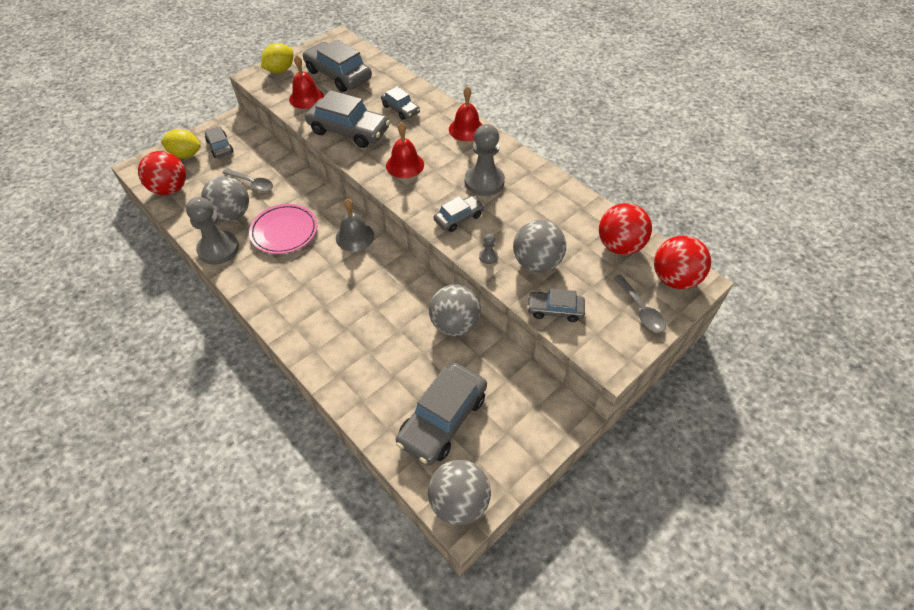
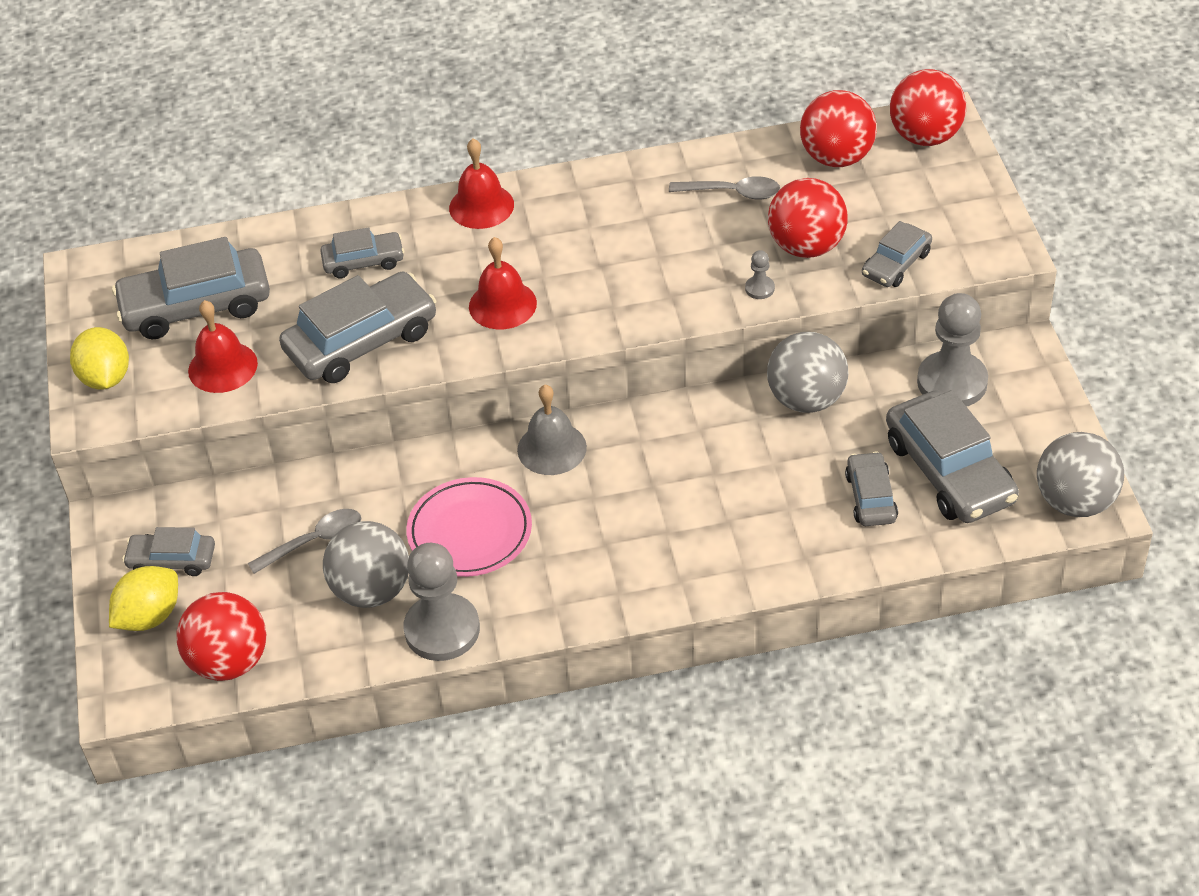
camera: 55 degrees left, 5 degrees down
(459, 218) = (664, 289): grey car -> grey car (871, 497)
(484, 182) = (612, 233): grey pawn -> grey pawn (952, 382)
(536, 263) = (806, 246): grey ball -> red ball
(640, 309) = (950, 188): grey spoon -> grey spoon (732, 192)

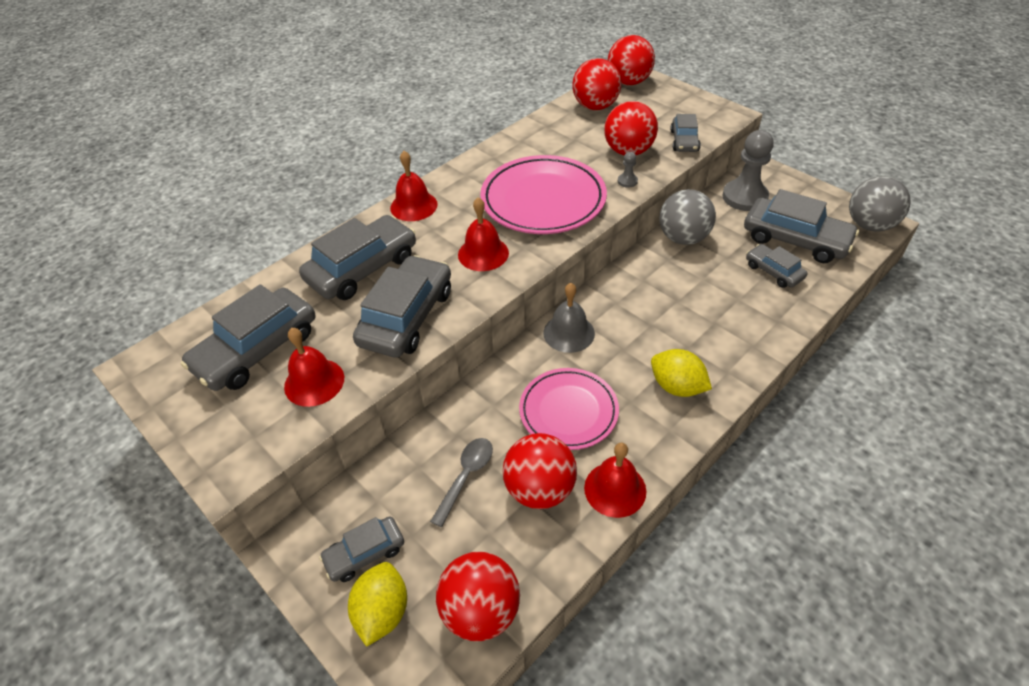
camera: 35 degrees left, 0 degrees up
(106, 378) = (218, 436): yellow lemon -> yellow lemon (677, 387)
(363, 261) = (362, 268): grey car -> grey car, size x1.81
(372, 590) = (539, 489): grey ball -> red ball
(442, 629) = (615, 489): grey pawn -> red bell
(633, 267) = (543, 200): none -> pink plate
(732, 192) = (558, 142): grey spoon -> none

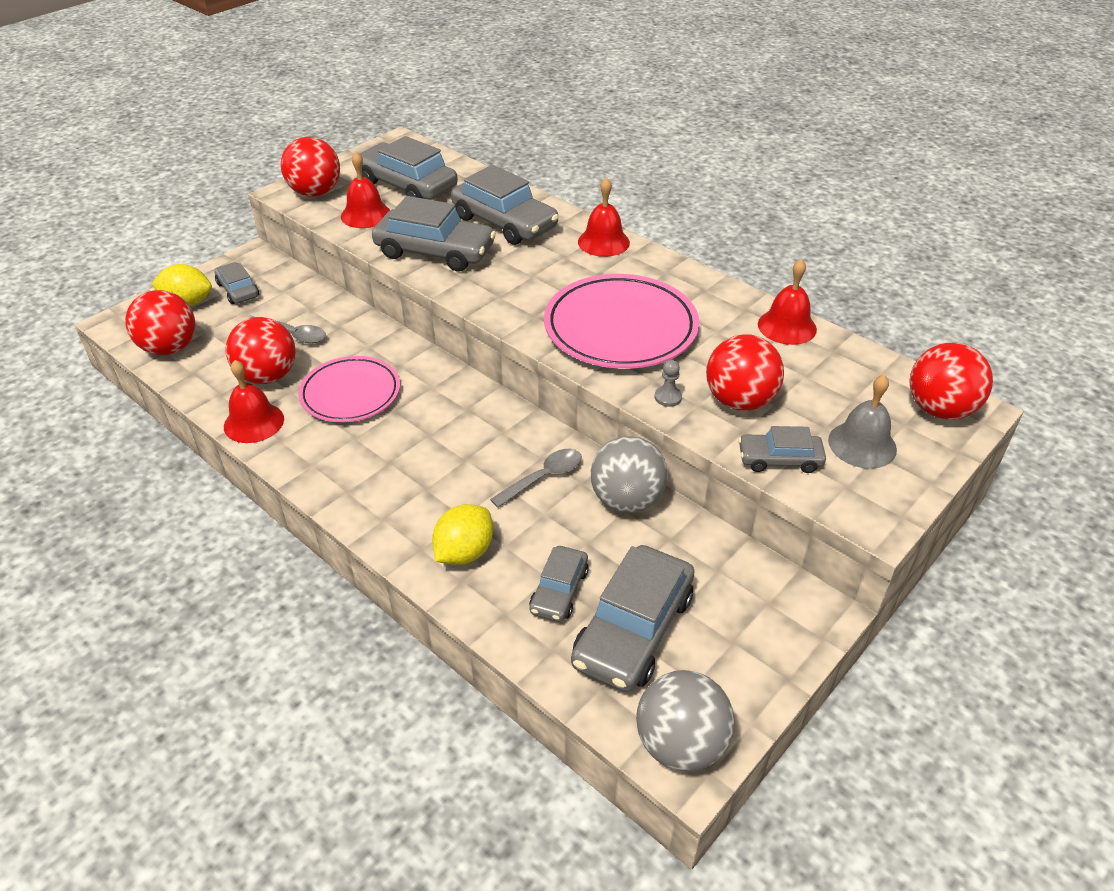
camera: 85 degrees right, 5 degrees down
(483, 253) = (524, 289): red bell -> red bell (787, 326)
(569, 333) = (457, 394): grey bell -> grey bell (862, 444)
(595, 106) = (852, 373): red ball -> red ball (315, 193)
(666, 279) = (543, 477): none -> grey spoon
(677, 387) = (368, 474): yellow lemon -> yellow lemon (464, 552)
(744, 197) = (734, 581): grey pawn -> none
(773, 271) = (559, 591): grey car -> grey car turned 150 degrees clockwise

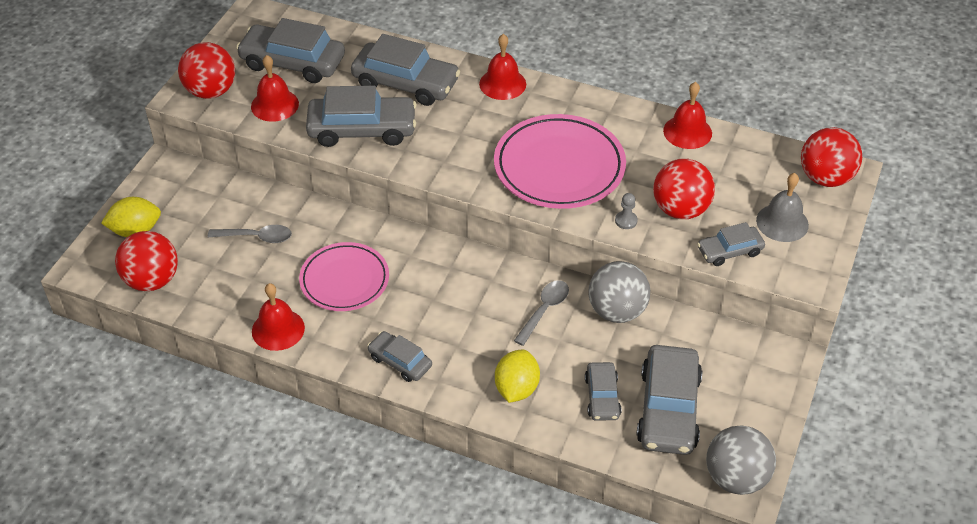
camera: 20 degrees left, 5 degrees up
(238, 290) = (175, 205): grey car -> grey car (400, 361)
(268, 376) = (261, 283): red ball -> none

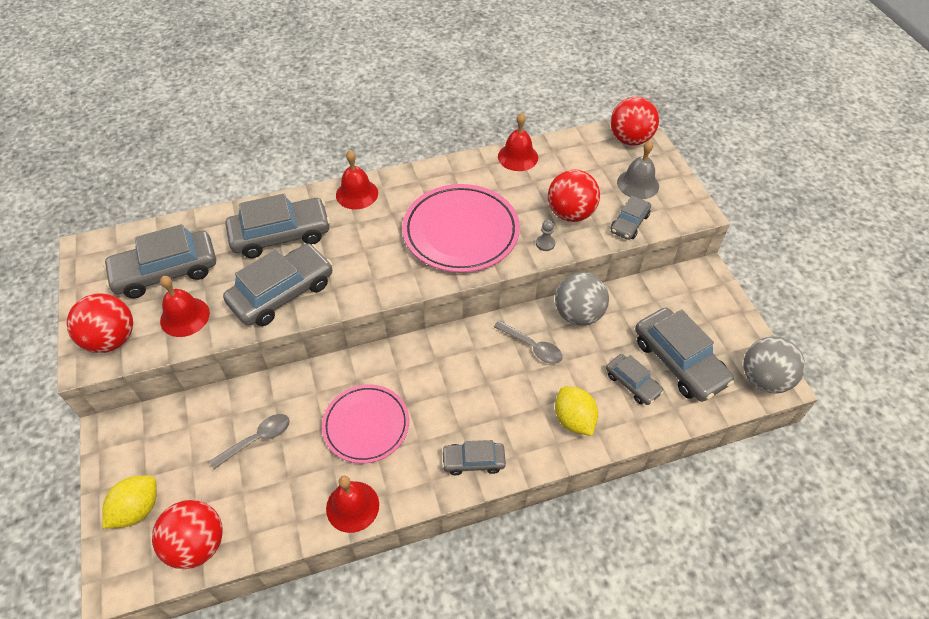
camera: 40 degrees left, 5 degrees up
(544, 310) = (532, 347): grey spoon -> grey spoon turned 135 degrees clockwise

